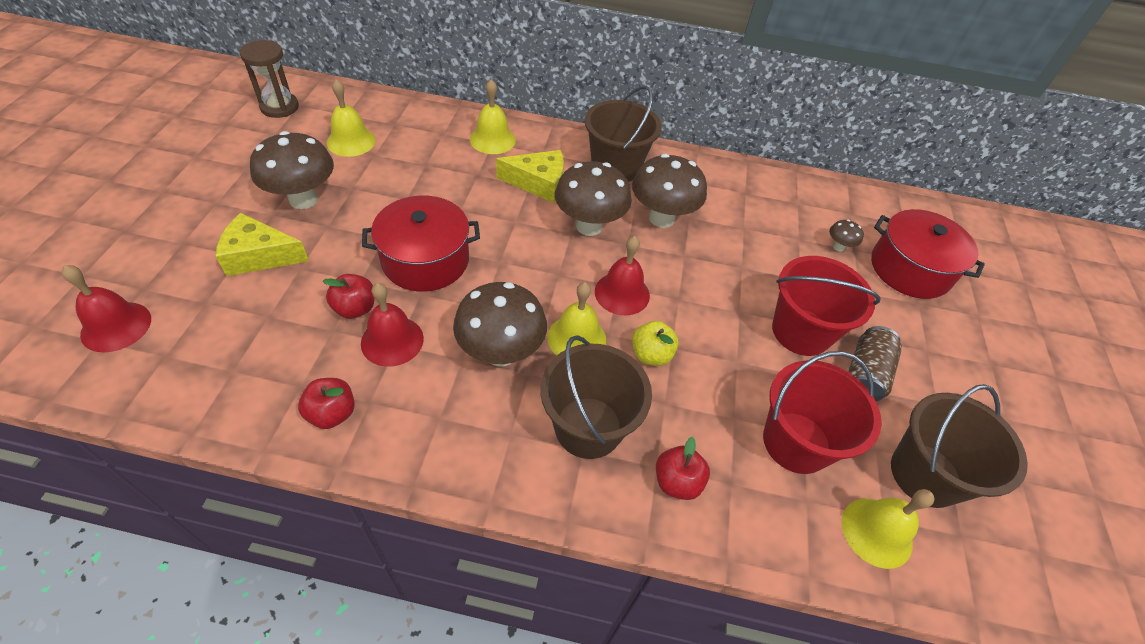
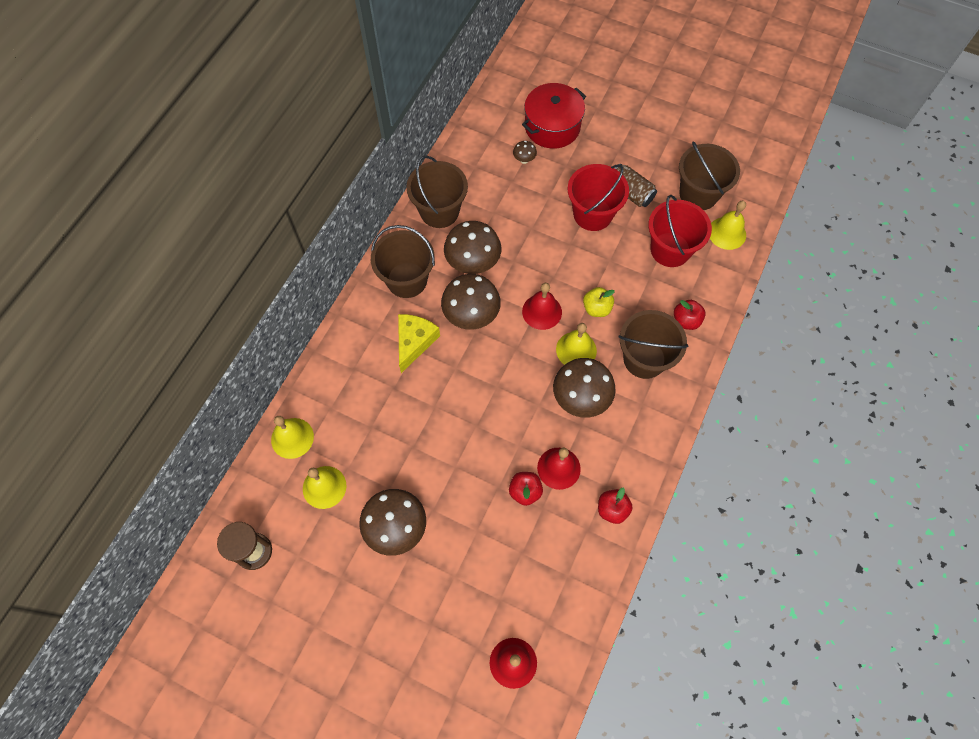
camera: 70 degrees left, 15 degrees up
(259, 256) = (457, 562): yellow cheese -> none
(425, 260) = (485, 438): red pot -> none
(492, 139) = (349, 367): yellow bell -> yellow bell (292, 438)
(718, 181) = (439, 211): none -> brown bucket

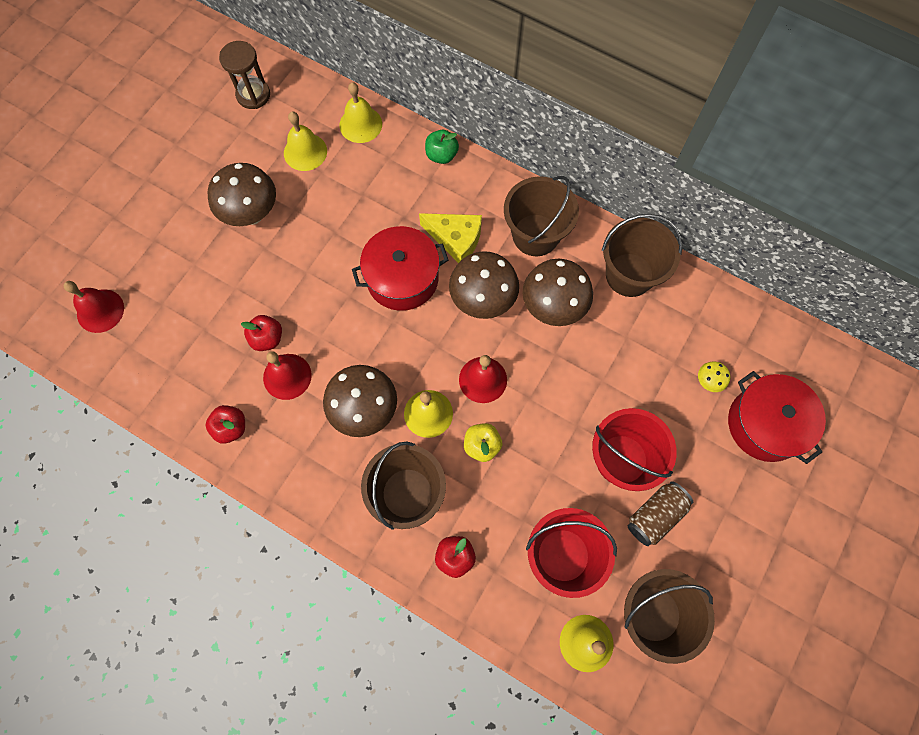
camera: 95 degrees right, 5 degrees up
(327, 361) = (441, 155): none -> green apple
(455, 382) = (402, 278): none -> red pot
(524, 160) = (708, 381): brown mushroom -> yellow mushroom

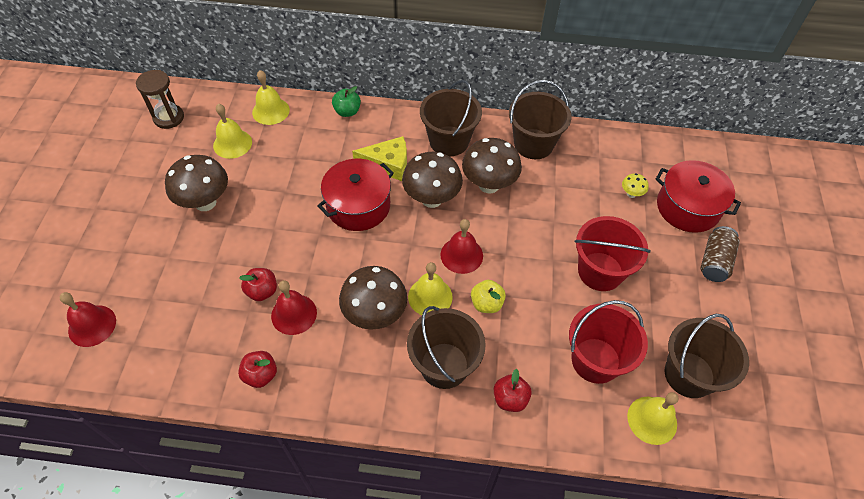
camera: 25 degrees left, 15 degrees down
(655, 515) = (648, 301): brown can -> brown can (715, 261)

